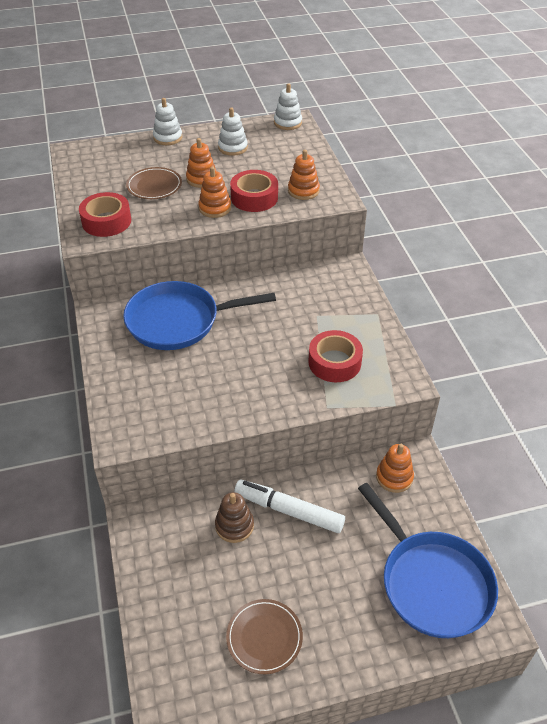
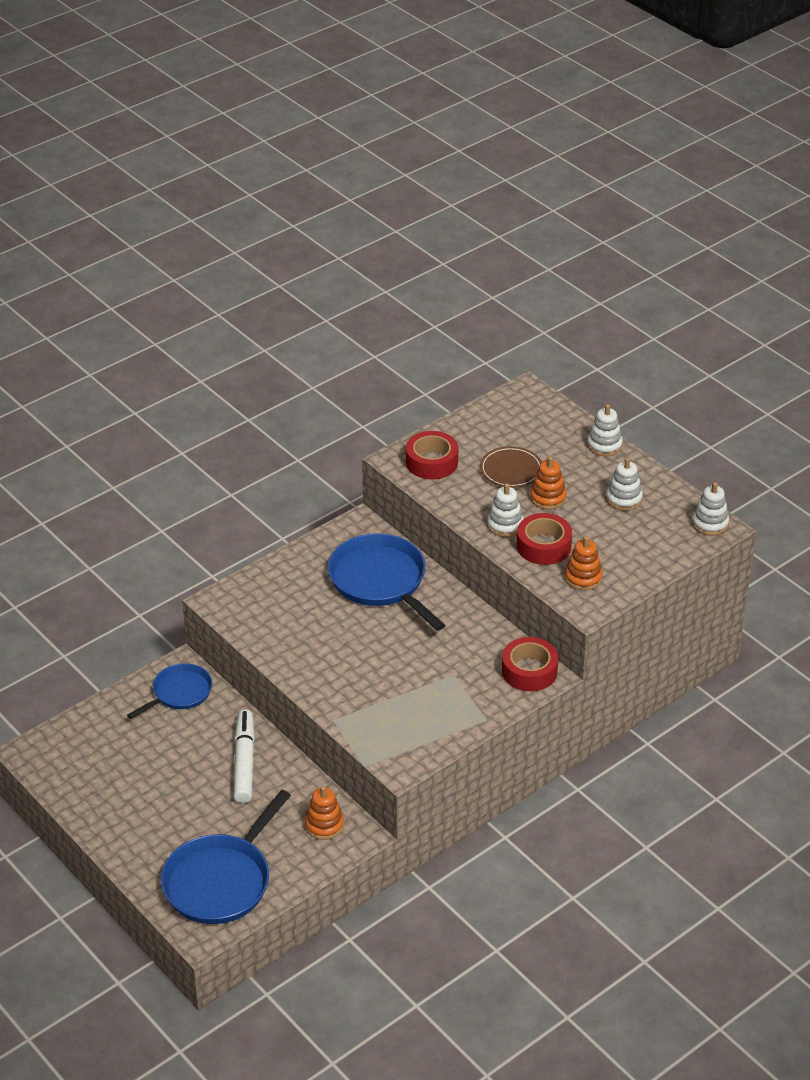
camera: 65 degrees right, 5 degrees down
(168, 533) = (179, 693): none -> blue pan
(215, 208) = (505, 525): orange stacking toy -> white stacking toy
(234, 526) = (209, 732): brown stacking toy -> none
(264, 637) = (115, 787): brown plate -> none
(334, 362) = (394, 707): red tape -> red tape (529, 671)

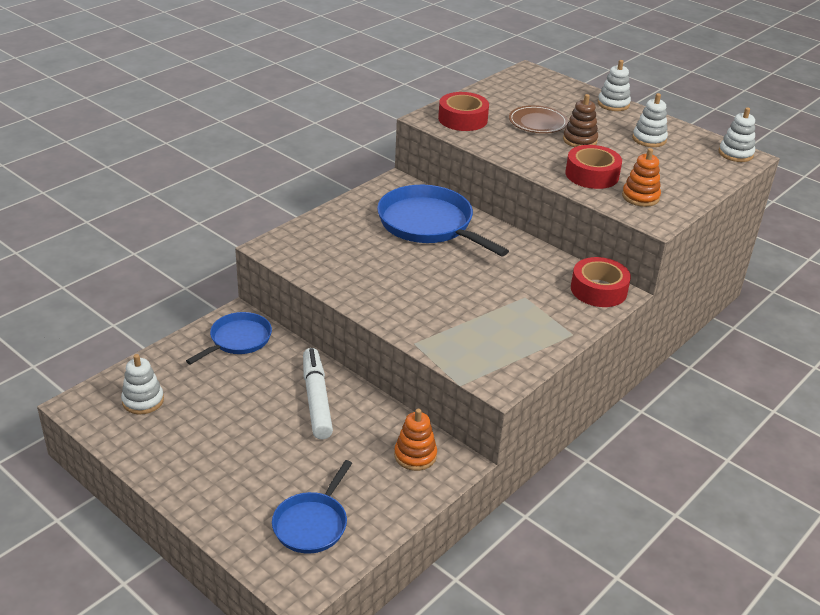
camera: 10 degrees left, 5 degrees down
(221, 881) = (312, 524): blue pan -> blue pan, size x0.60
(505, 525) = (548, 161): white stacking toy -> white stacking toy (143, 401)
(548, 498) = (579, 140): orange stacking toy -> brown stacking toy

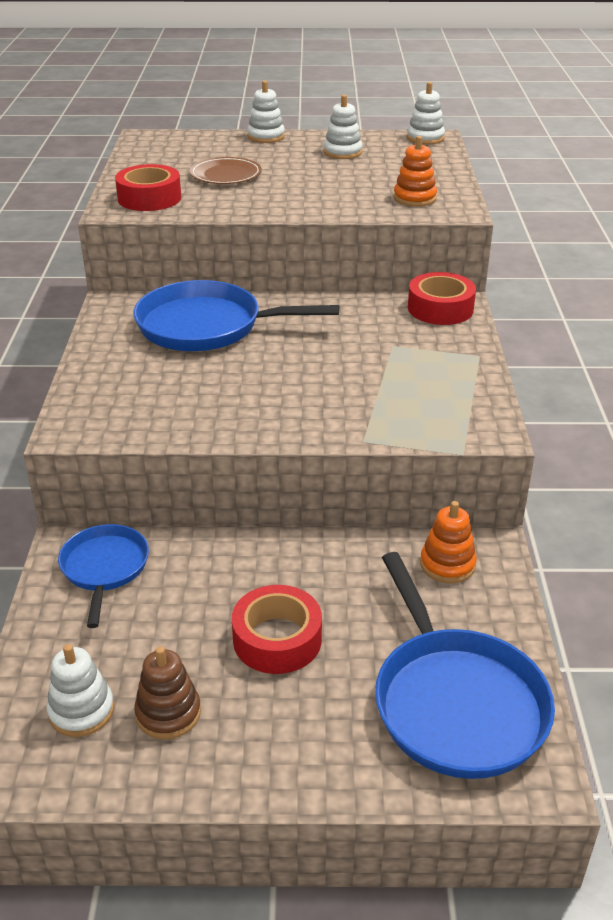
camera: 40 degrees left, 0 degrees up
(312, 524) = (456, 702): blue pan -> blue pan, size x1.67
(316, 399) = (279, 574): white marker -> none
(579, 140) = (288, 175): brown stacking toy -> brown stacking toy (168, 713)
(592, 175) = (346, 197): red tape -> red tape (277, 639)

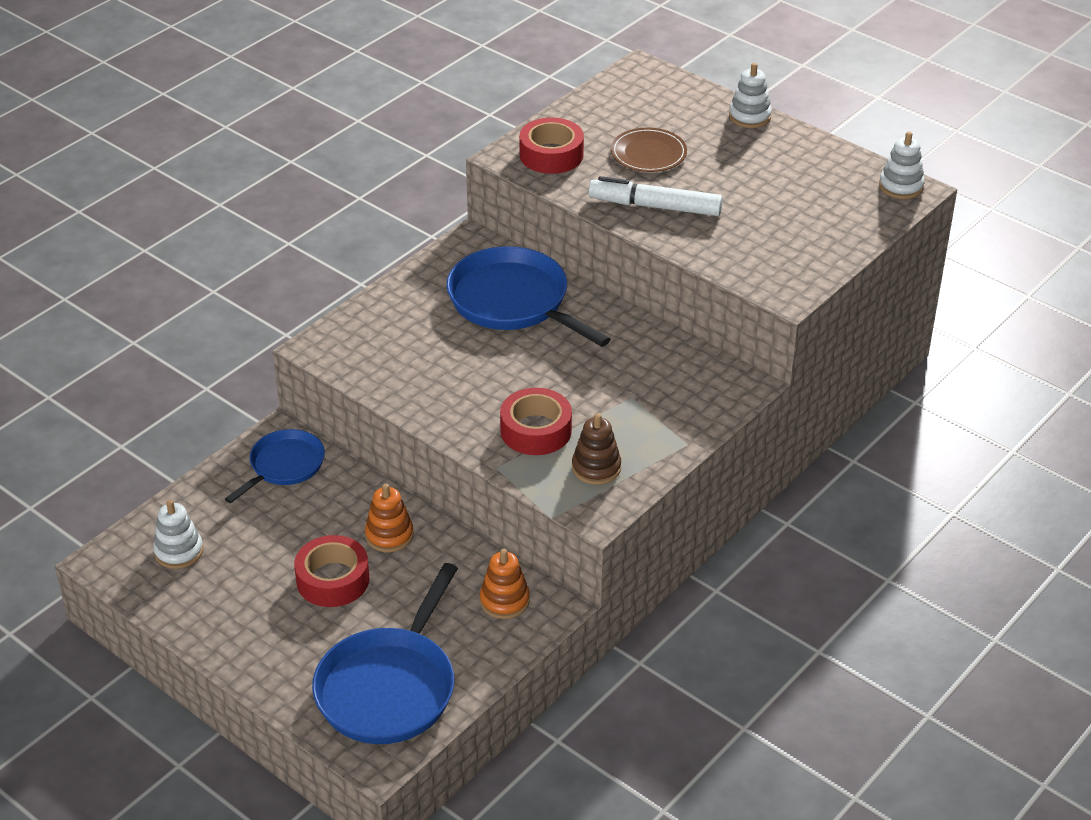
camera: 40 degrees right, 5 degrees up
(168, 713) = (222, 583): brown stacking toy -> brown stacking toy (596, 468)
(280, 199) = (655, 206): none -> white marker
(342, 152) = (791, 171): white stacking toy -> none
(414, 198) = (772, 261): orange stacking toy -> orange stacking toy (389, 535)
(440, 308) = (722, 382): red tape -> red tape (536, 430)

